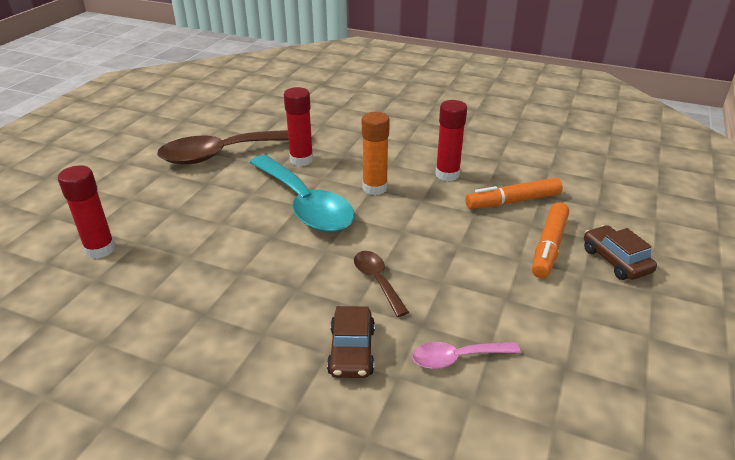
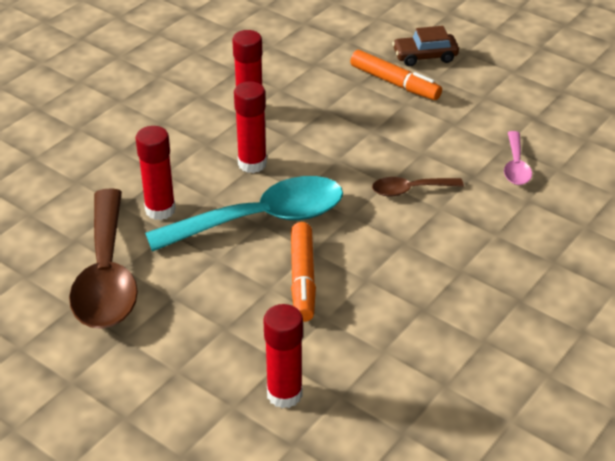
camera: 75 degrees left, 5 degrees up
(352, 351) = (496, 220): brown car -> none
(375, 188) = (252, 164): orange glue stick -> red glue stick
(513, 201) = (318, 82): orange marker -> orange marker (303, 278)

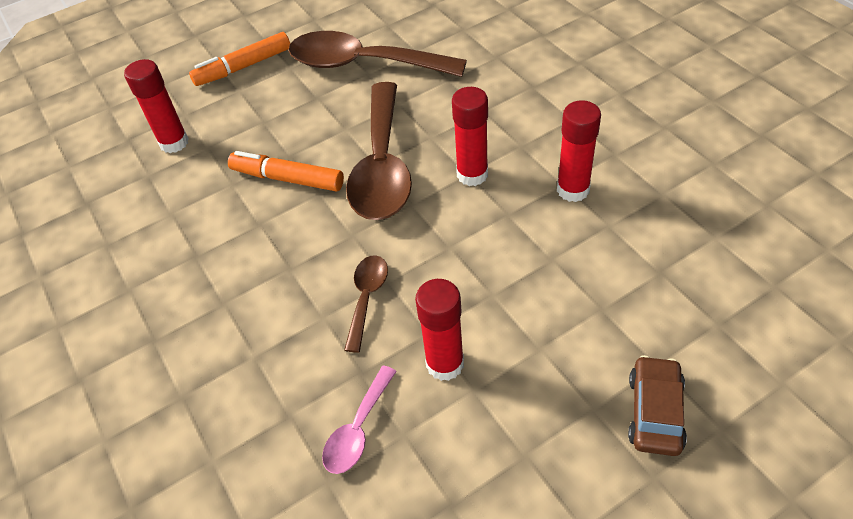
camera: 115 degrees right, 10 degrees up
(160, 210) = (430, 102): red glue stick -> red glue stick (445, 364)
(261, 220) = (382, 166): turquoise spoon -> brown spoon
(394, 83) = (592, 350): orange marker -> orange marker (244, 67)
(515, 166) = (358, 429): pink spoon -> pink spoon turned 90 degrees counterclockwise

